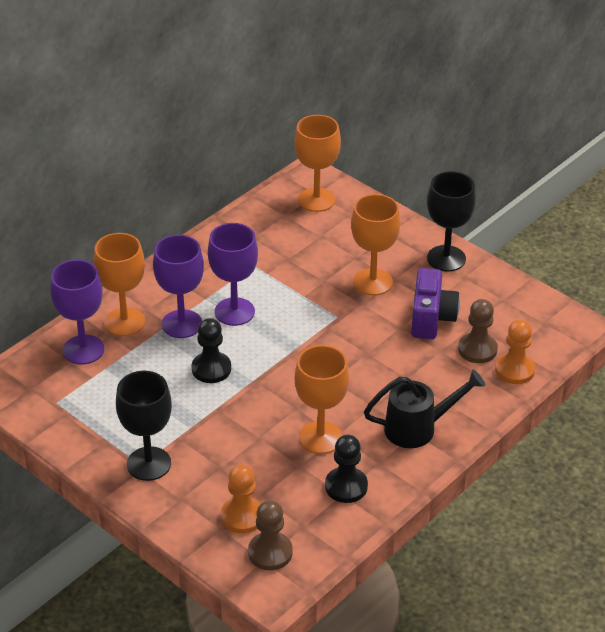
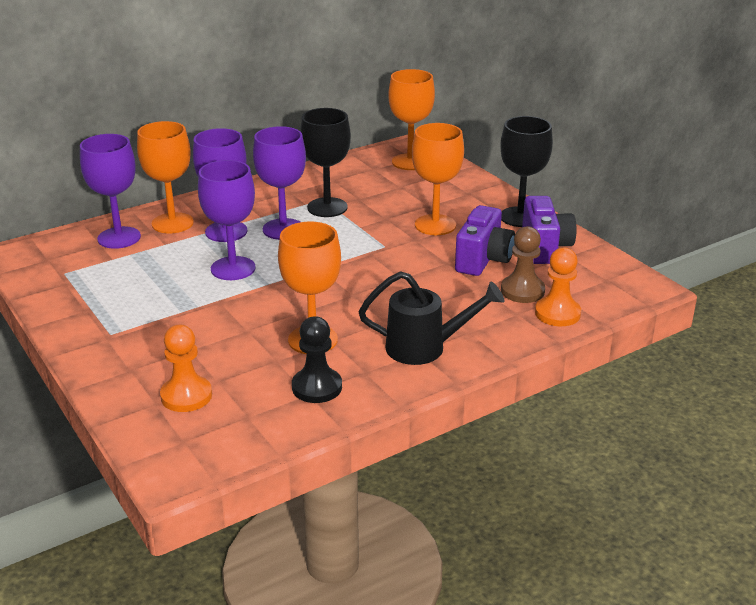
camera: 15 degrees right, 10 degrees down
(149, 464) = (118, 334): black goblet -> black goblet (327, 207)
(211, 369) = (233, 268): black pawn -> purple goblet
(270, 552) = (195, 435): brown pawn -> none
(480, 294) = (545, 248): none -> purple camera

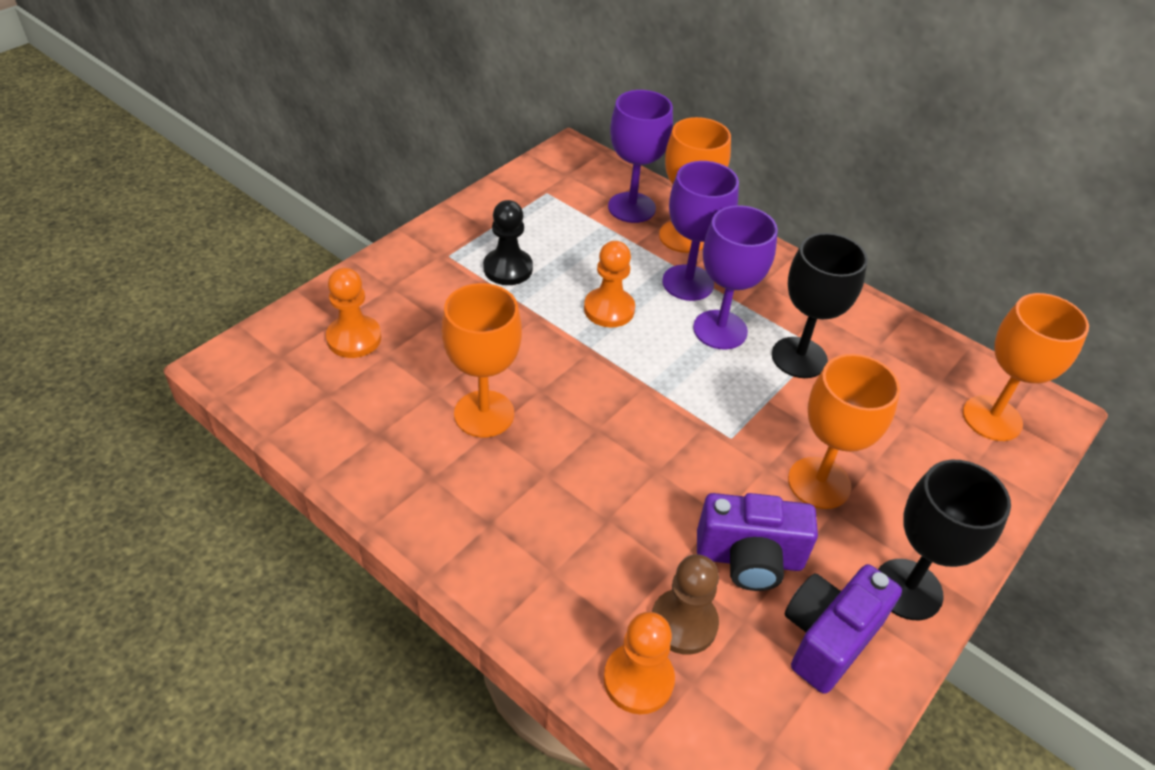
camera: 70 degrees right, 15 degrees up
(233, 268) = (609, 309): purple goblet -> orange pawn
(317, 387) = (391, 439): black pawn -> black pawn (508, 268)
(425, 348) = (499, 528): black watering can -> none
(545, 248) = (828, 638): purple camera -> purple camera turned 150 degrees clockwise

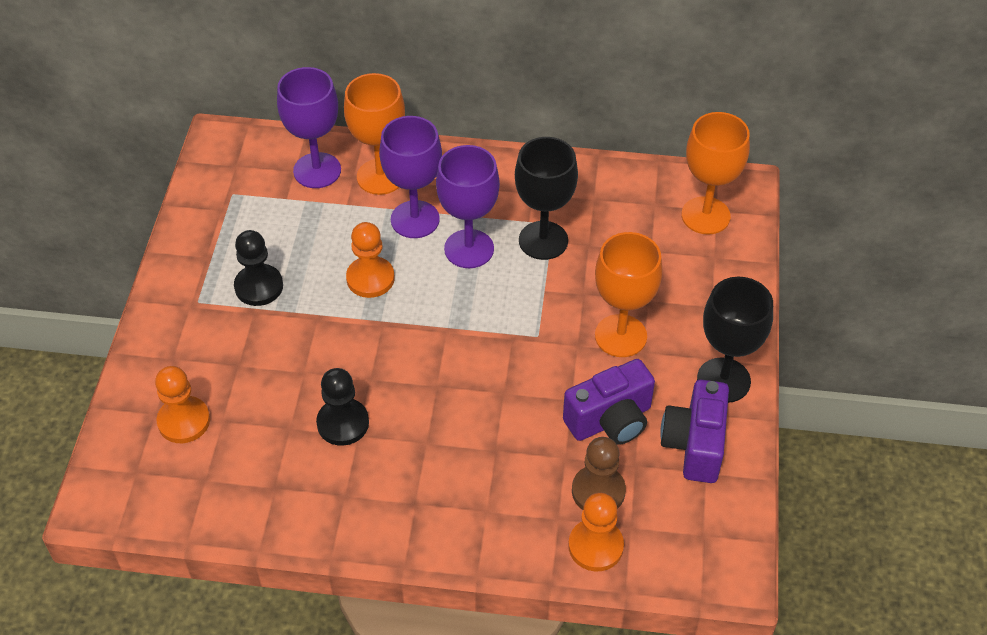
camera: 30 degrees left, 5 degrees up
(484, 414) = (343, 423): orange goblet -> black pawn

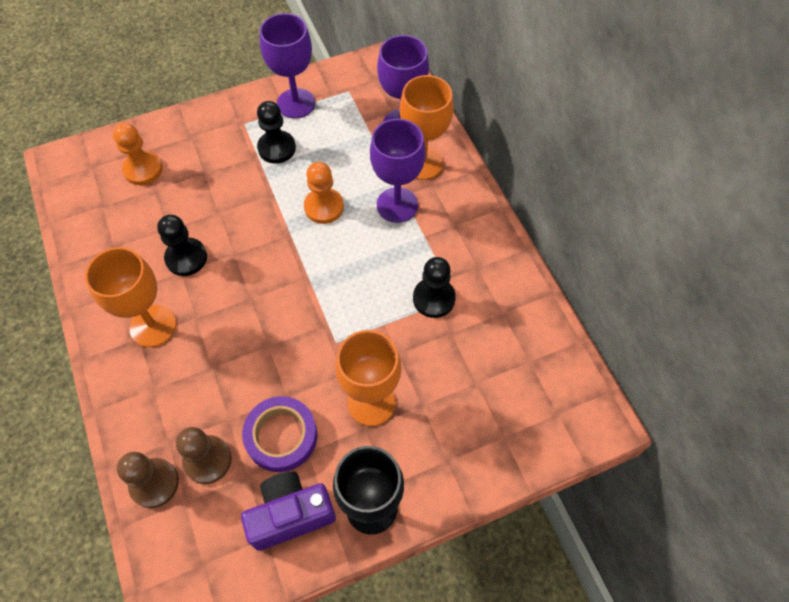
camera: 60 degrees right, 10 degrees up
(469, 249) = (392, 253): purple goblet -> purple goblet (296, 103)
(543, 240) = (434, 298): black goblet -> black pawn
(595, 546) = (154, 483): orange pawn -> brown pawn
(610, 420) = (281, 436): purple camera -> purple tape
(705, 215) = (545, 408): orange goblet -> orange goblet (153, 326)

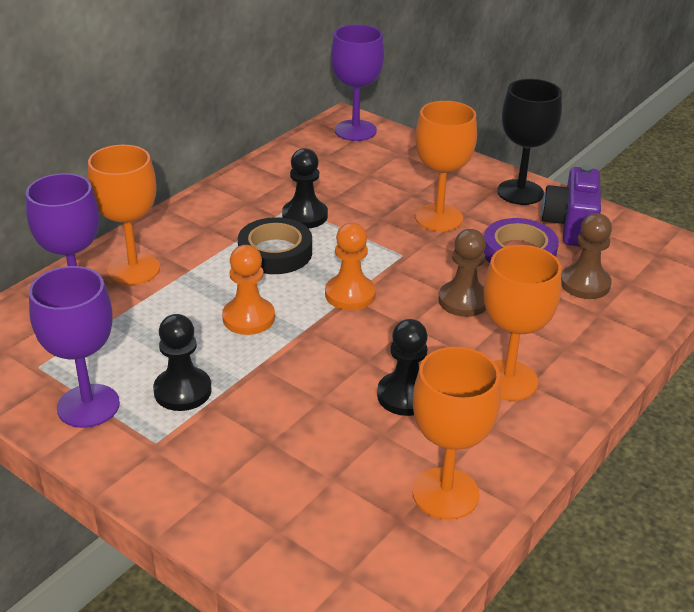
camera: 120 degrees left, 25 degrees down
(99, 236) = (445, 493): none -> orange goblet
(143, 169) = (309, 509): orange pawn -> orange pawn (350, 294)
(154, 483) = (638, 305): brown pawn -> brown pawn (463, 301)
(290, 514) = (570, 226): purple camera -> purple camera turned 60 degrees clockwise
(393, 255) = (275, 252): none -> black tape
(397, 205) = (207, 269): purple goblet -> purple goblet (355, 130)

